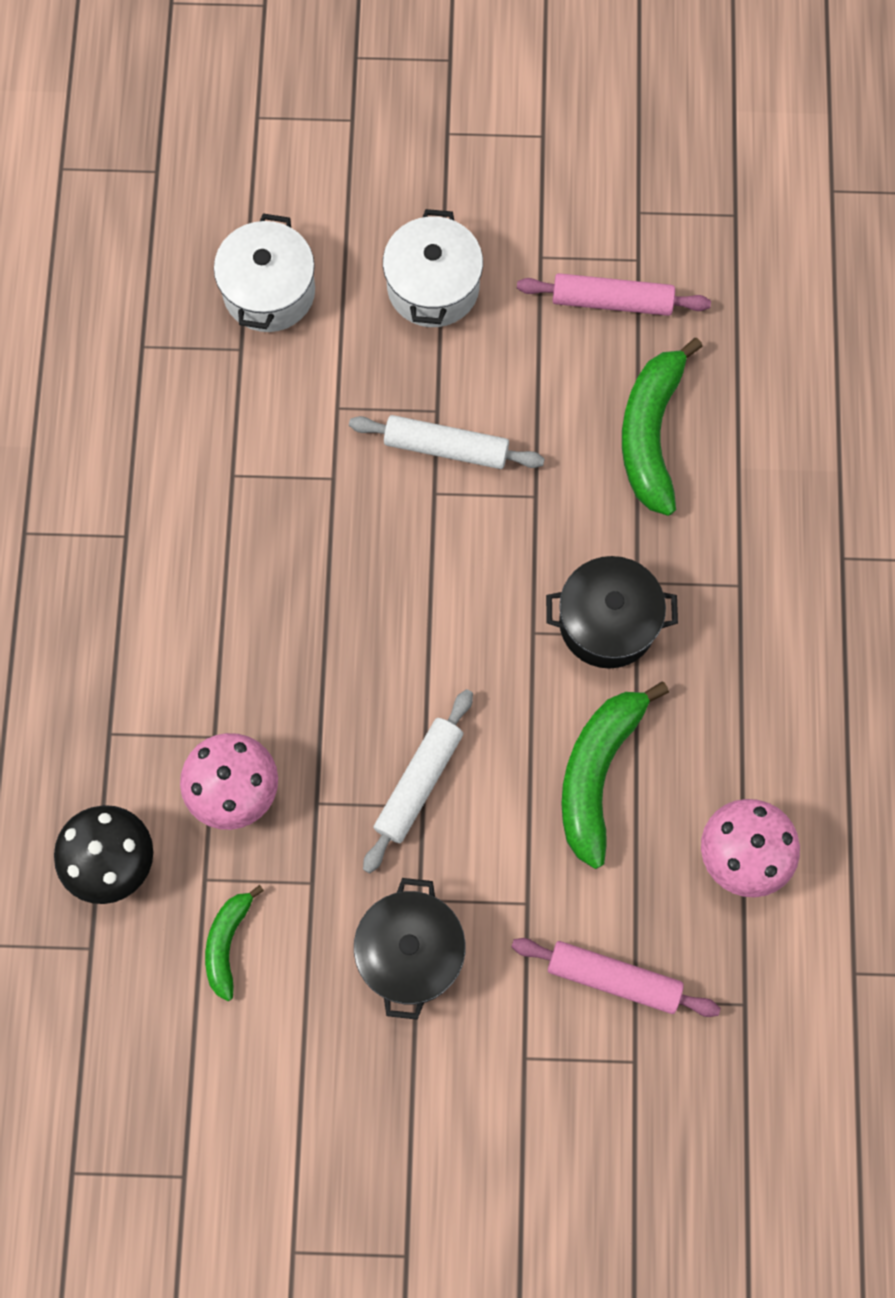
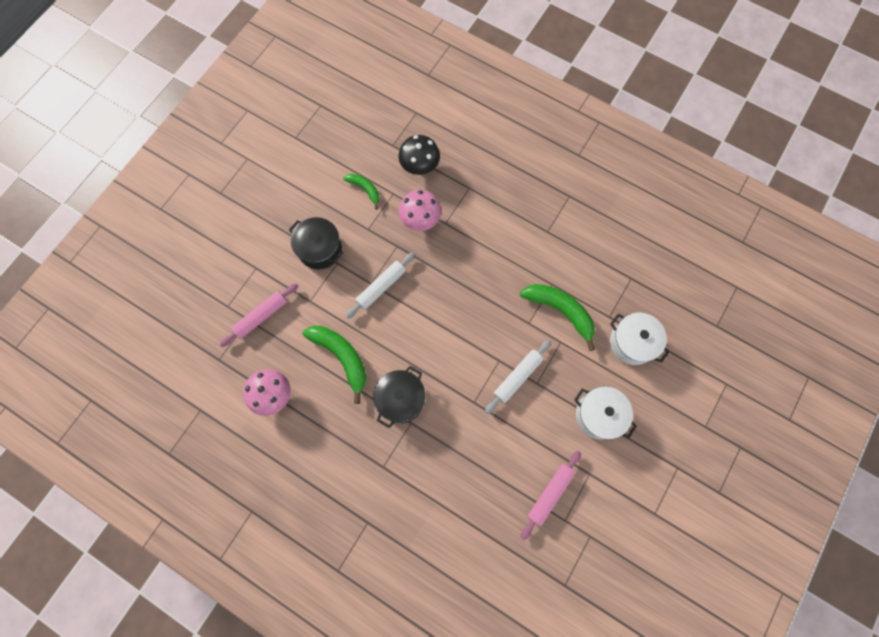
camera: 120 degrees right, 0 degrees up
(419, 783) = (381, 287): white rolling pin -> white rolling pin turned 75 degrees clockwise
(651, 434) = (475, 471): green banana -> green banana (560, 311)

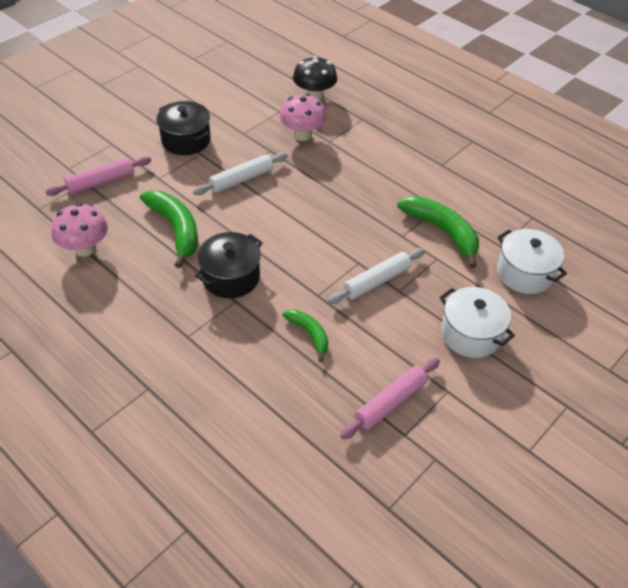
camera: 10 degrees right, 25 degrees down
(365, 189) = (251, 104): green banana -> green banana (309, 334)

